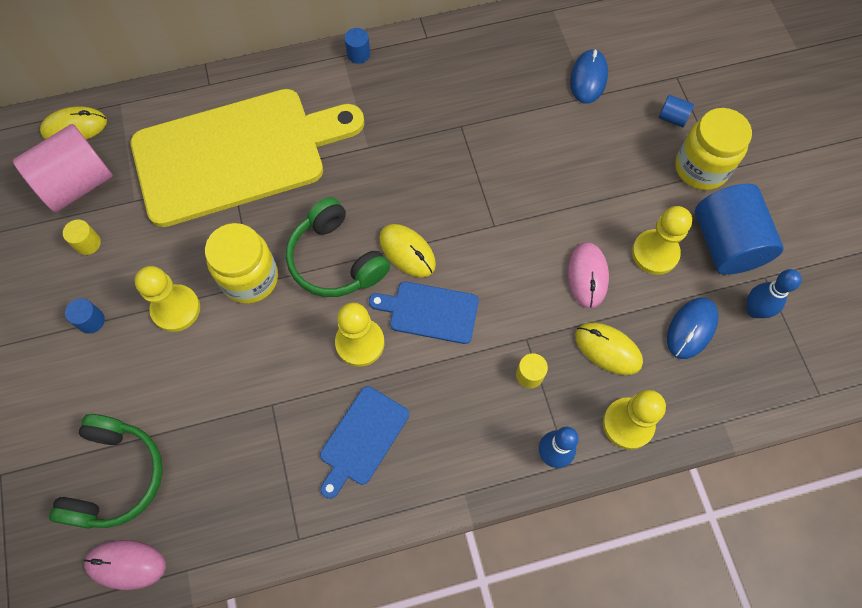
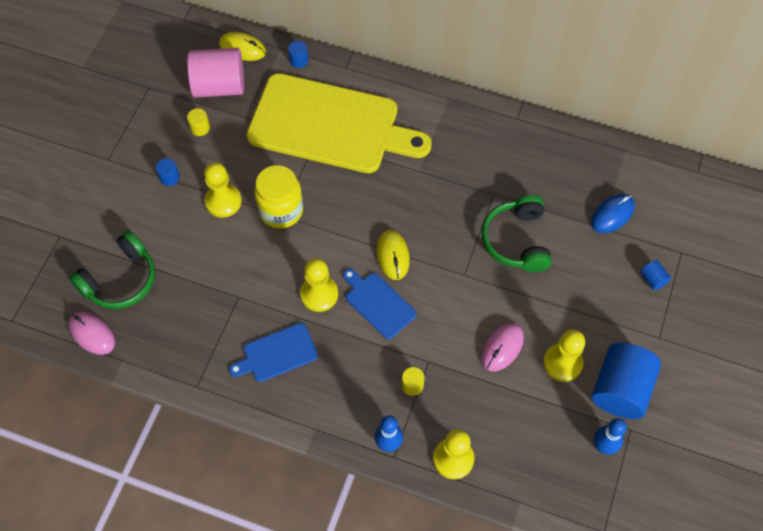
camera: 35 degrees right, 5 degrees down
(335, 260) = (343, 232): green headphones -> green headphones (517, 240)
(358, 54) = (460, 103): blue cylinder -> blue cylinder (299, 61)
(608, 349) = (478, 404): yellow mouse -> none
(691, 329) = (547, 429): blue mouse -> none
(701, 168) = (645, 327): yellow jar -> none

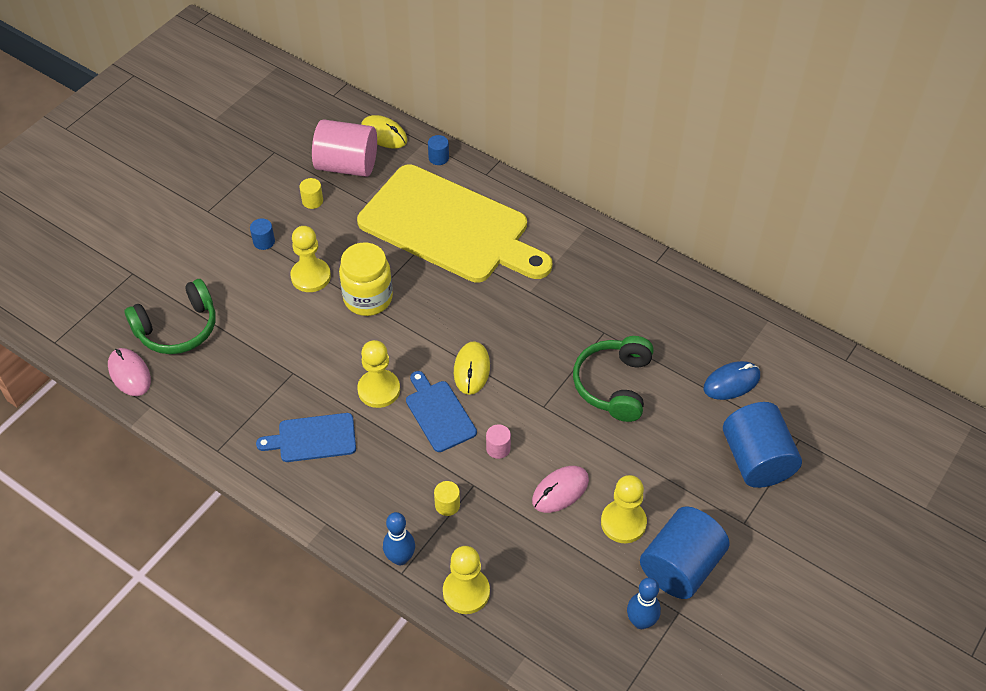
camera: 15 degrees right, 10 degrees down
(438, 323) = (498, 448): none -> pink cylinder
(653, 279) = (756, 460): blue cylinder -> blue cylinder, size x2.40

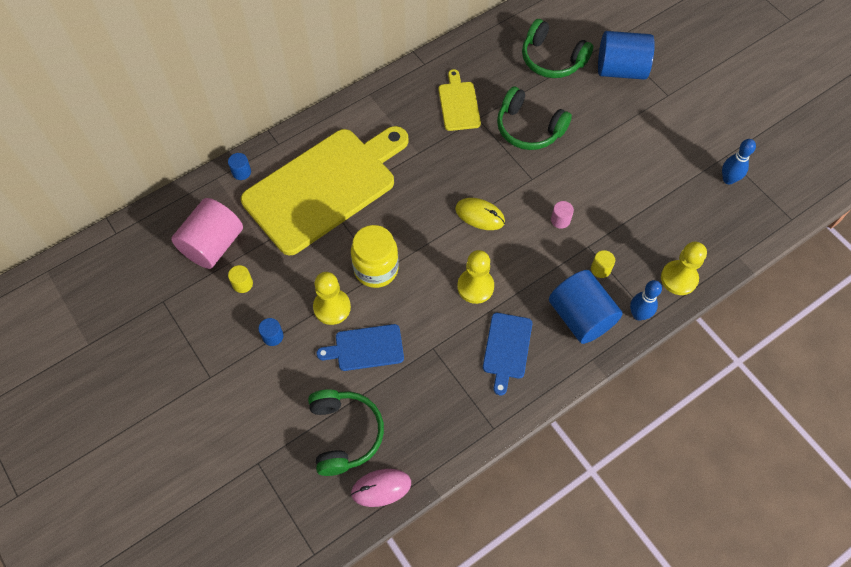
camera: 70 degrees left, 10 degrees up
(384, 134) = (190, 205): yellow mouse -> none
(439, 413) = (514, 250): blue cutting board -> blue cutting board (366, 348)
(560, 491) = (610, 192): pink mouse -> none
(615, 309) = (458, 104): none -> yellow cutting board
(623, 523) = (648, 163): yellow pawn -> none
(680, 566) = (692, 142): blue cylinder -> blue cylinder (581, 317)
(731, 382) = (552, 59): blue mouse -> green headphones

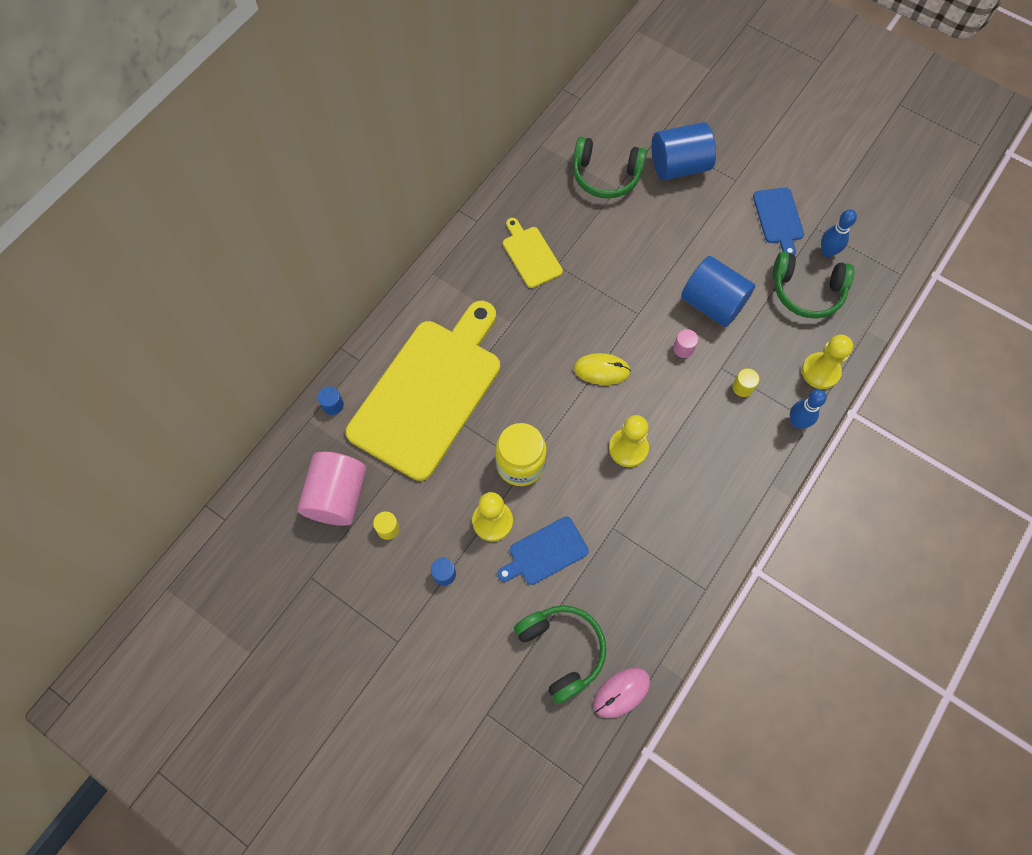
camera: 20 degrees left, 5 degrees up
(507, 348) = (685, 502): blue cutting board -> blue cutting board (778, 218)
(528, 128) = (612, 259): green headphones -> green headphones (807, 291)
(581, 317) = (743, 444): blue cylinder -> blue cylinder (712, 303)

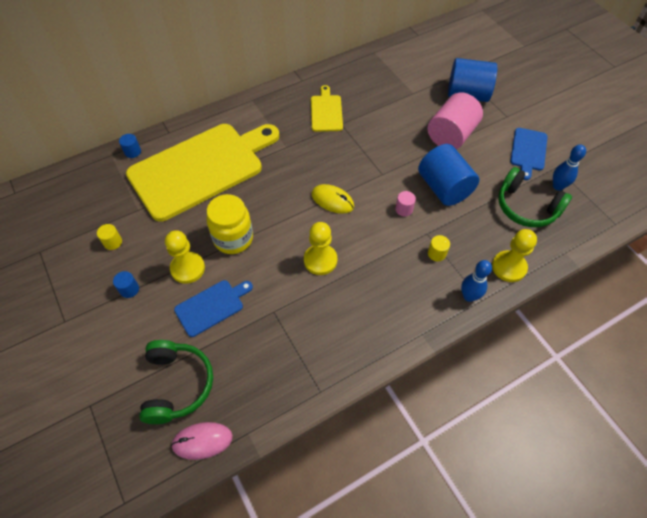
camera: 25 degrees right, 10 degrees down
(337, 496) = (94, 208): pink cylinder -> pink cylinder (451, 135)
(545, 552) = (212, 306): blue cutting board -> blue cutting board turned 150 degrees clockwise
(606, 176) = (409, 83): green headphones -> none

